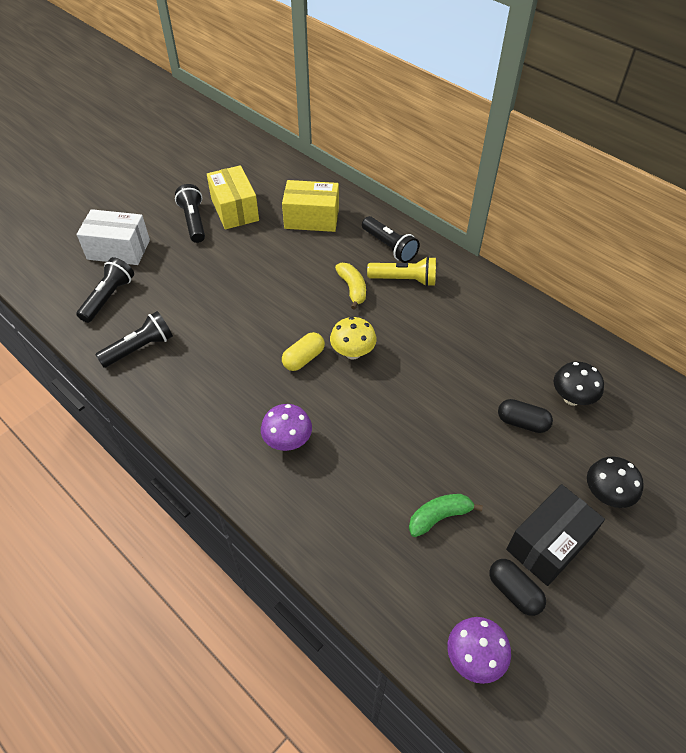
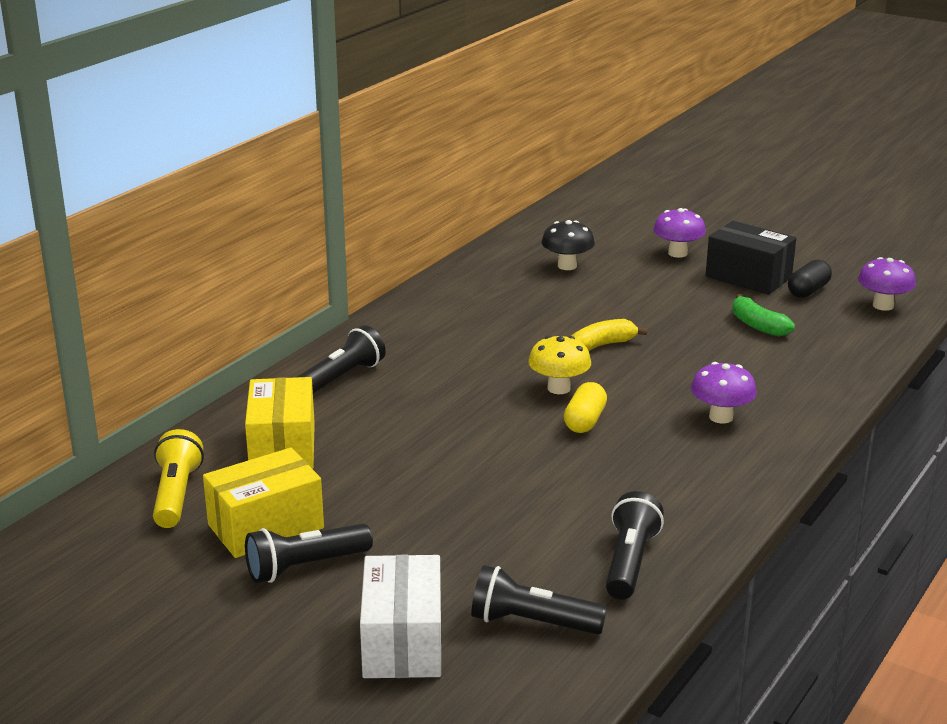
camera: 100 degrees left, 25 degrees down
(140, 348) = (630, 562): black flashlight -> black flashlight turned 60 degrees clockwise
(303, 358) = (585, 421): yellow capsule -> yellow capsule turned 75 degrees clockwise
(352, 289) = (439, 398): yellow banana -> yellow banana (602, 345)
(404, 280) = (410, 363): yellow flashlight -> yellow flashlight (176, 495)
(522, 422) = (614, 289): black capsule -> none
(606, 495) = (677, 253): black mushroom -> purple mushroom

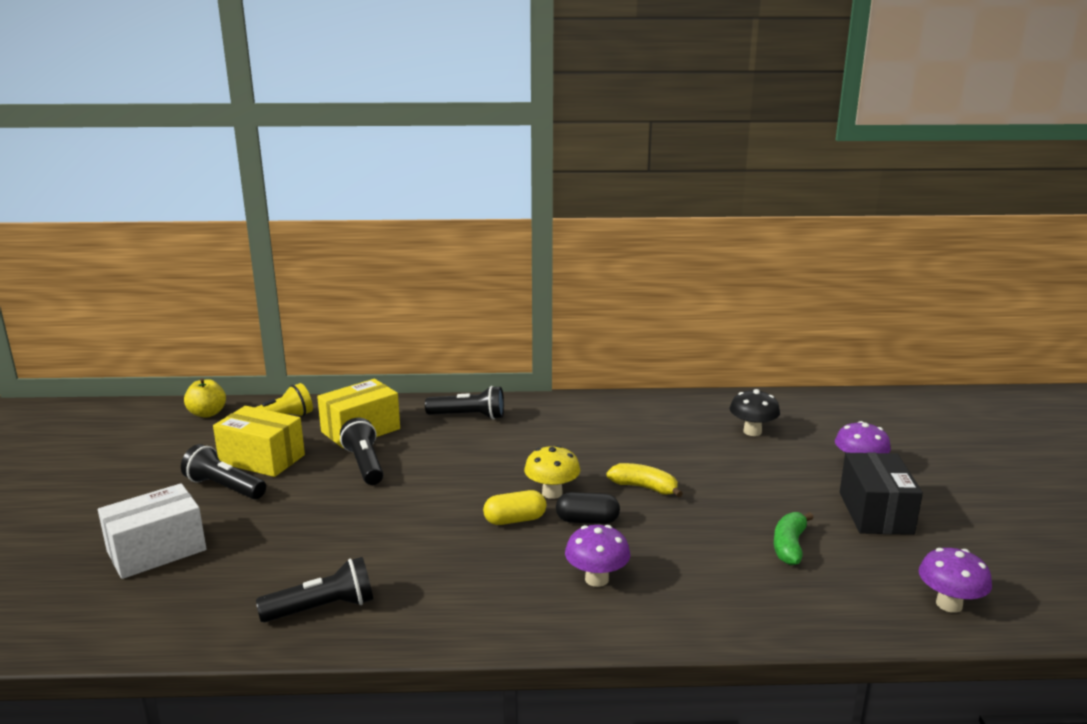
camera: 55 degrees right, 5 degrees down
(72, 538) = (207, 413): none -> yellow apple
(532, 622) = (209, 592): black flashlight -> black flashlight (364, 464)
(808, 291) = (904, 551): black capsule -> black capsule (587, 520)

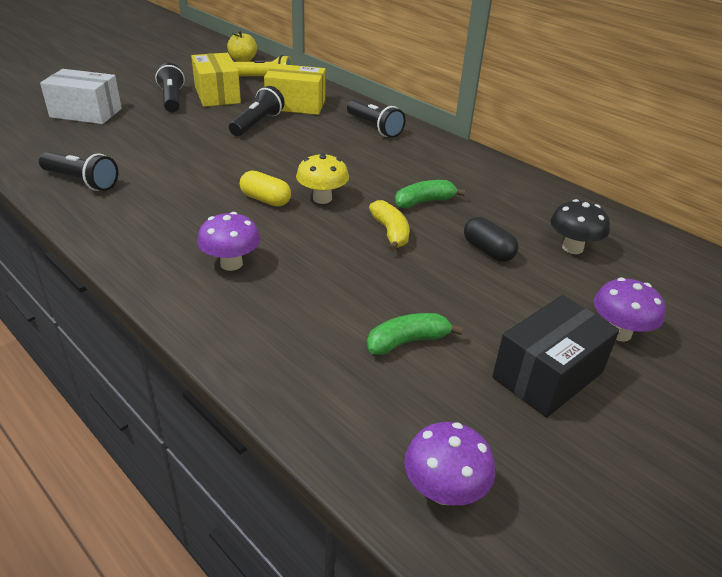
camera: 45 degrees right, 15 degrees up
(587, 520) = (306, 227): black capsule -> black capsule (488, 250)
(619, 453) = (424, 202): none -> green banana

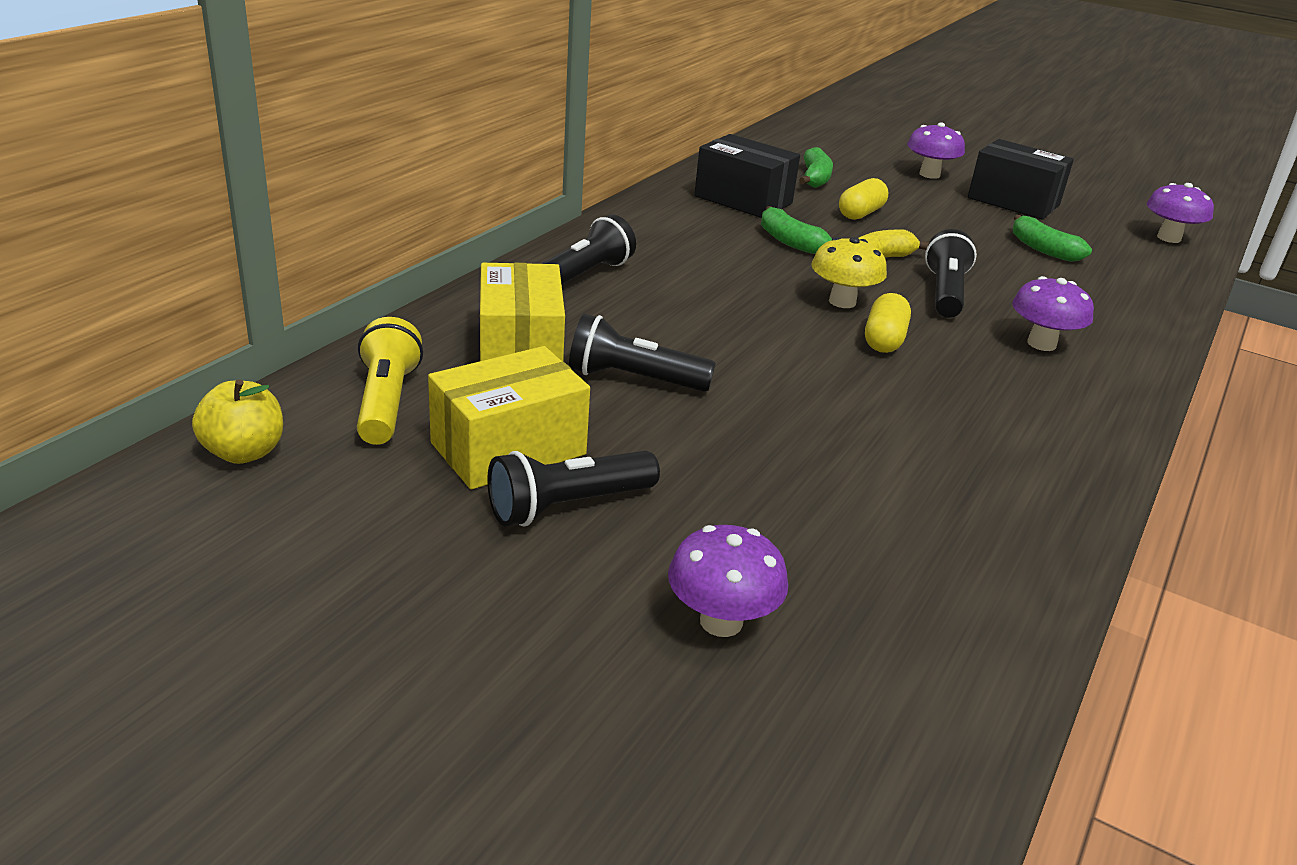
camera: 105 degrees left, 5 degrees down
(82, 181) = (996, 517): black flashlight -> black flashlight (945, 293)
(86, 113) = (721, 621): white box -> purple mushroom
(488, 250) = (860, 213): black capsule -> yellow capsule
(507, 200) = (743, 200): none -> black box
(572, 248) = (815, 178): black mushroom -> green banana

